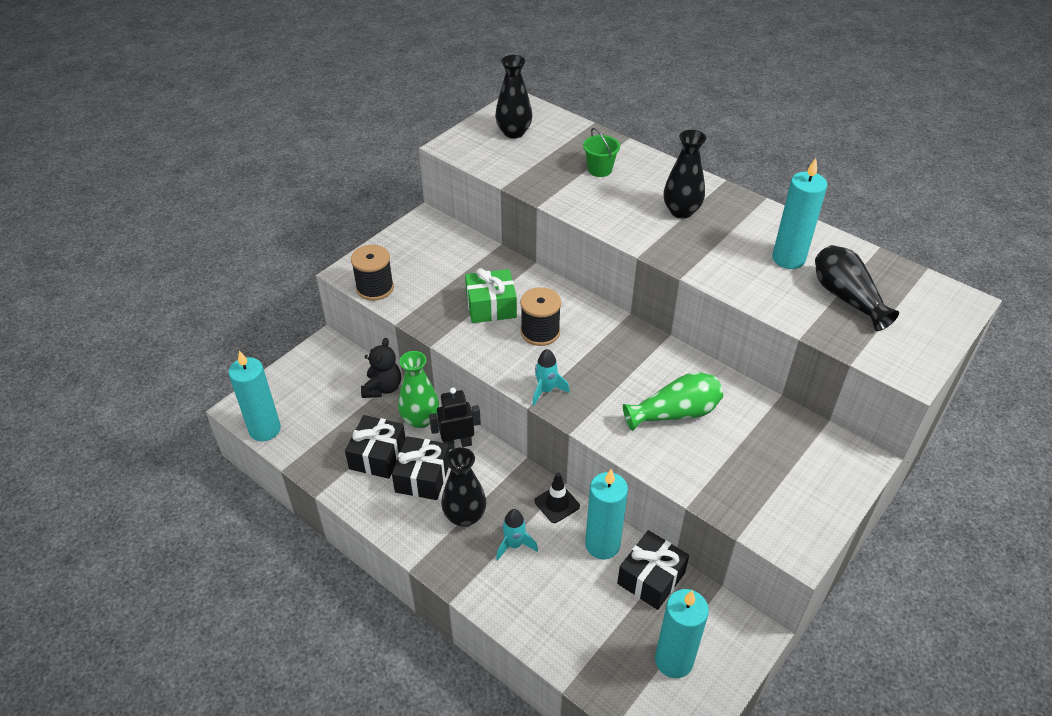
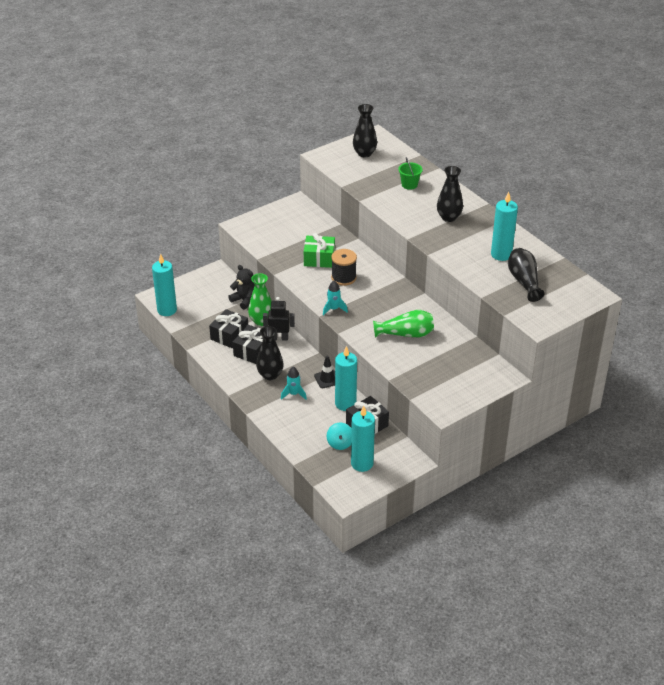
camera: 15 degrees right, 5 degrees down
(375, 288) = (251, 237): black spool -> none
(382, 388) = (244, 300): black teddy bear -> black teddy bear turned 75 degrees counterclockwise
(623, 627) = (340, 443): none -> turquoise spinning top

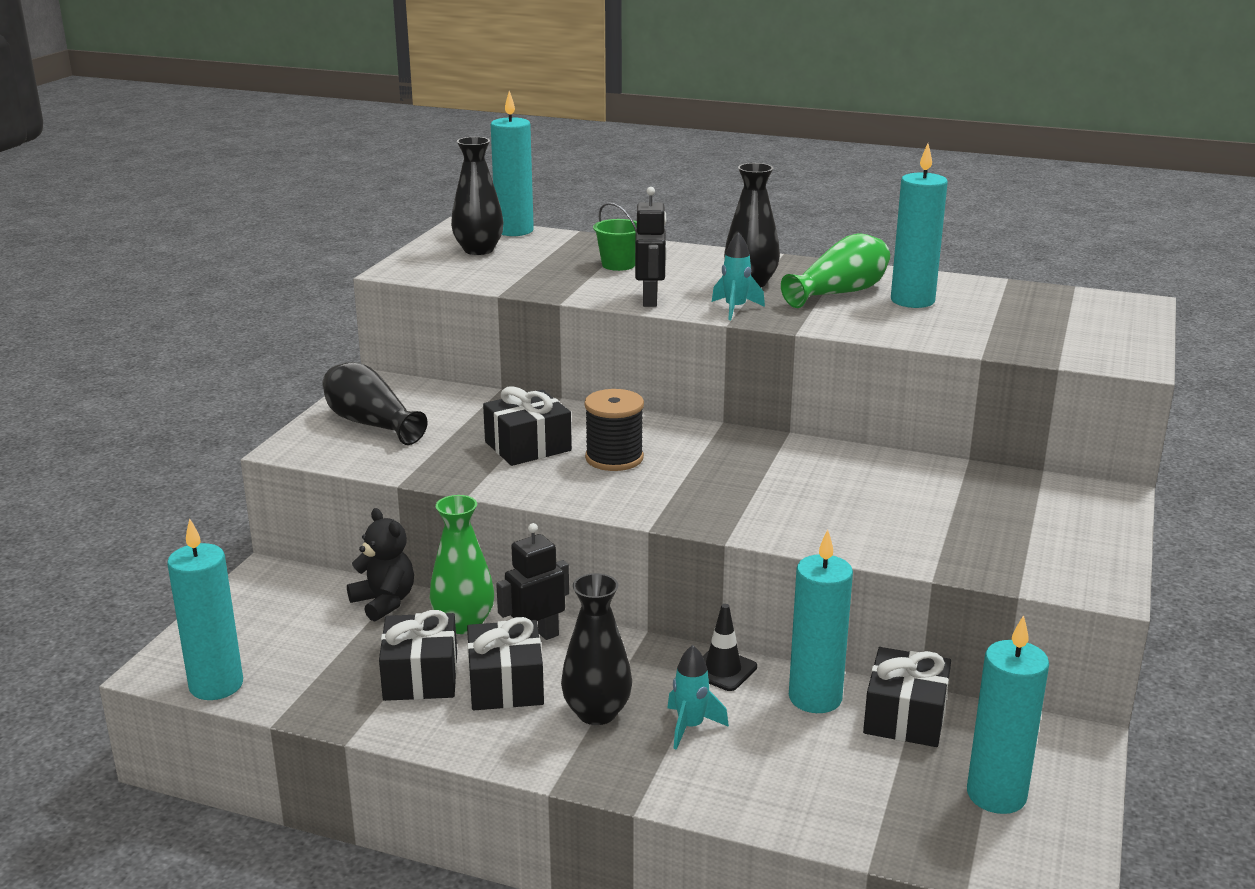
camera: 35 degrees left, 15 degrees down
(244, 300) = (384, 602): black teddy bear -> black teddy bear turned 45 degrees clockwise
(319, 259) = (528, 446): green gift -> black gift
(334, 309) = (662, 510): turquoise rocket -> turquoise rocket (735, 309)
(340, 443) = (903, 777): turquoise spinning top -> none
(393, 145) = (514, 231): none -> turquoise candle
(396, 212) = (650, 300): none -> black robot
(406, 334) = (850, 499): green vase -> green vase (839, 293)
(524, 281) = (1007, 320): black vase -> black vase (371, 424)

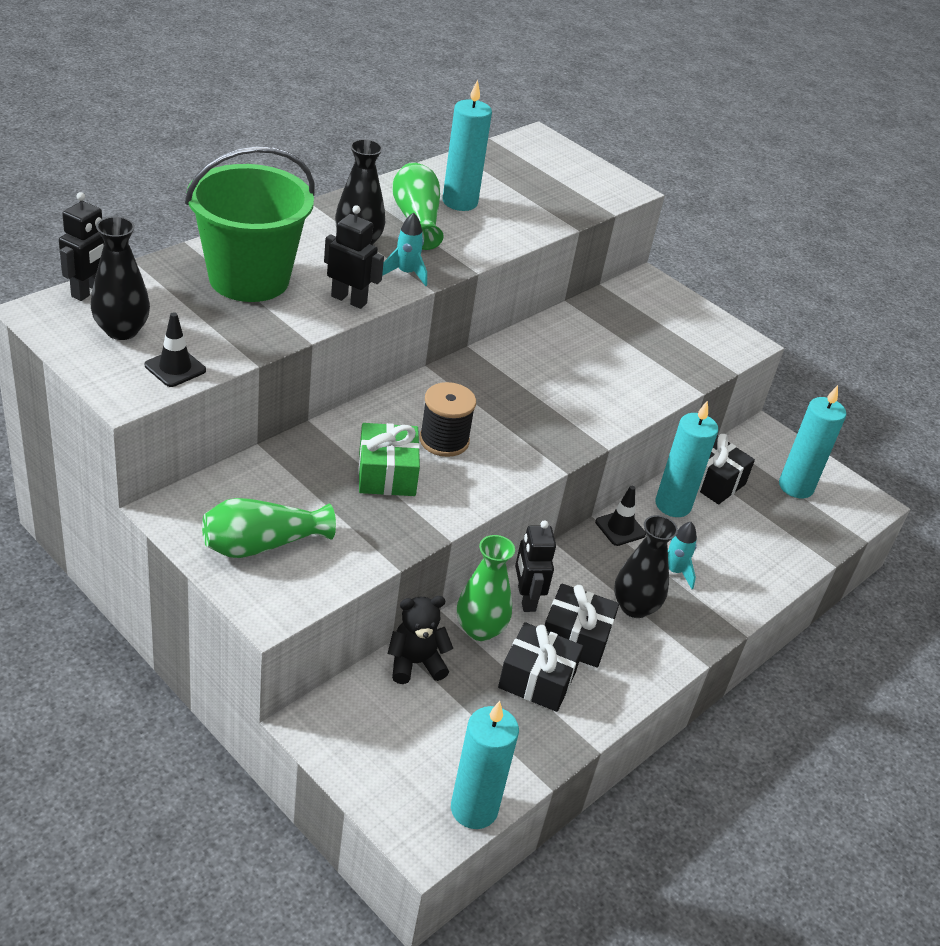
camera: 70 degrees left, 15 degrees up
(371, 424) = (262, 544): black vase -> green vase
(454, 274) = (175, 368): none -> black traffic cone
(514, 231) = (89, 291): turquoise candle -> black robot
(528, 446) = (387, 474): black gift -> green gift
(618, 265) = (249, 279): green bucket -> green bucket, size x2.41

